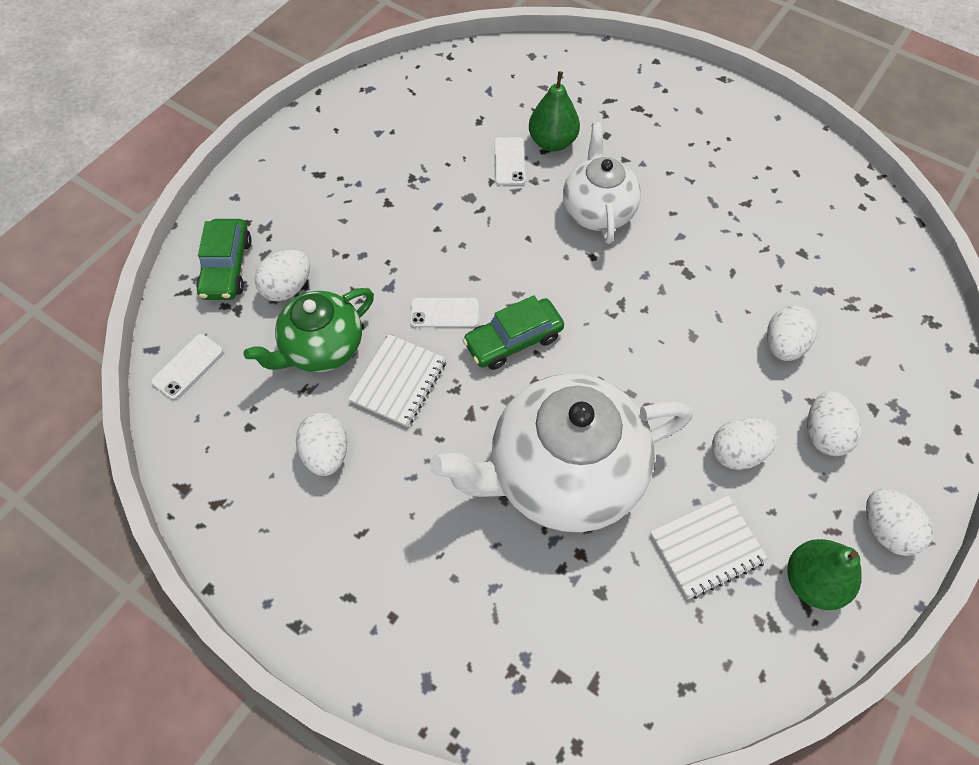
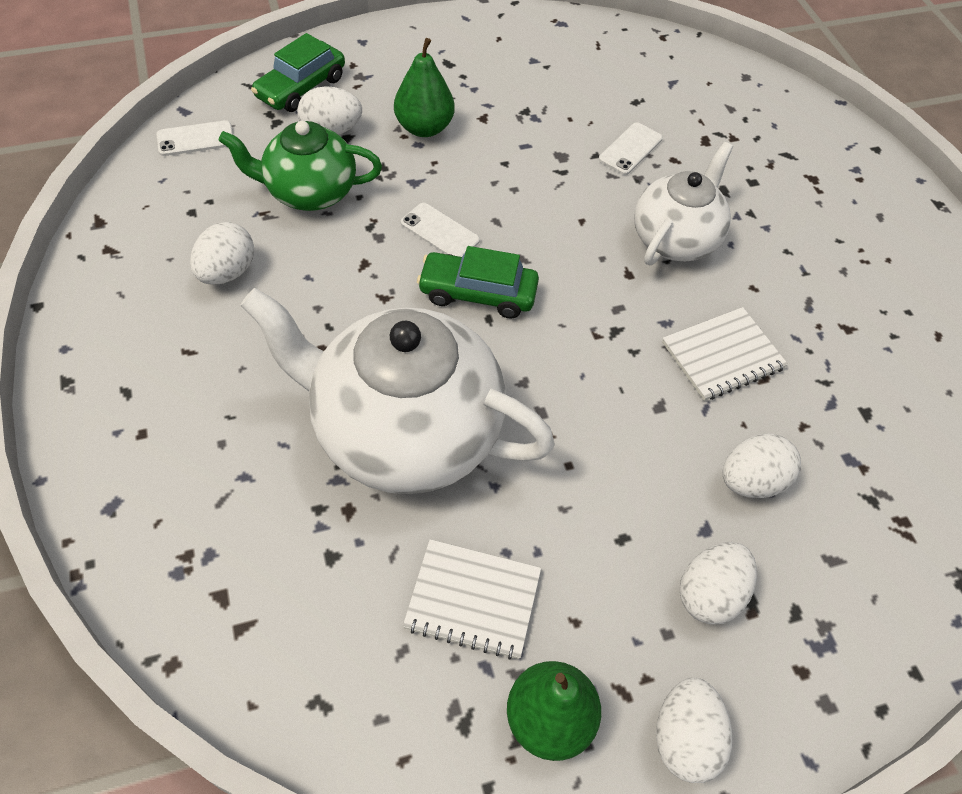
camera: 35 degrees right, 5 degrees down
(398, 381) = (343, 258): white notebook -> white notebook (722, 355)
(552, 142) = (690, 157): green pear -> green pear (424, 128)
(737, 452) = (596, 540): white egg -> none

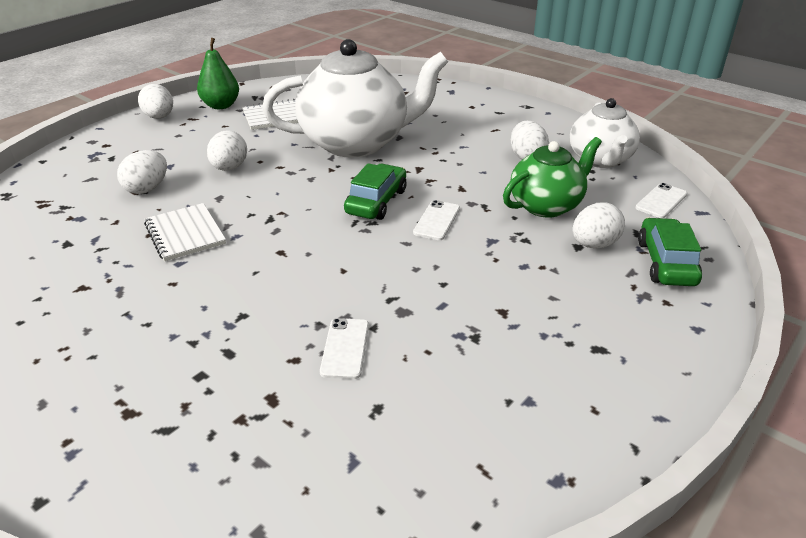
camera: 150 degrees right, 20 degrees down
(424, 128) = (536, 279): green pear -> none
(440, 231) = (437, 220): white phone -> white phone turned 75 degrees counterclockwise
(477, 293) = (376, 202): green car -> green car turned 45 degrees counterclockwise
(675, 239) = (256, 289): white teapot -> white teapot (600, 160)
(710, 594) = (160, 149): white egg -> white egg (229, 168)
(722, 355) = (185, 234): white notebook -> white notebook turned 60 degrees counterclockwise

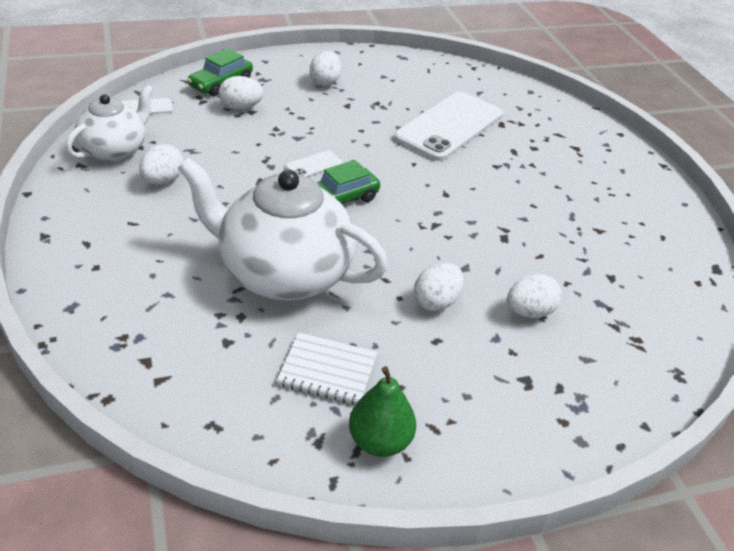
camera: 150 degrees left, 5 degrees up
(159, 117) = (477, 456): white egg -> white egg (325, 82)
(185, 234) = (510, 241): white notebook -> none
(345, 348) = (449, 126): white phone -> white phone, size x2.43
(546, 205) = (223, 140): green teapot -> none

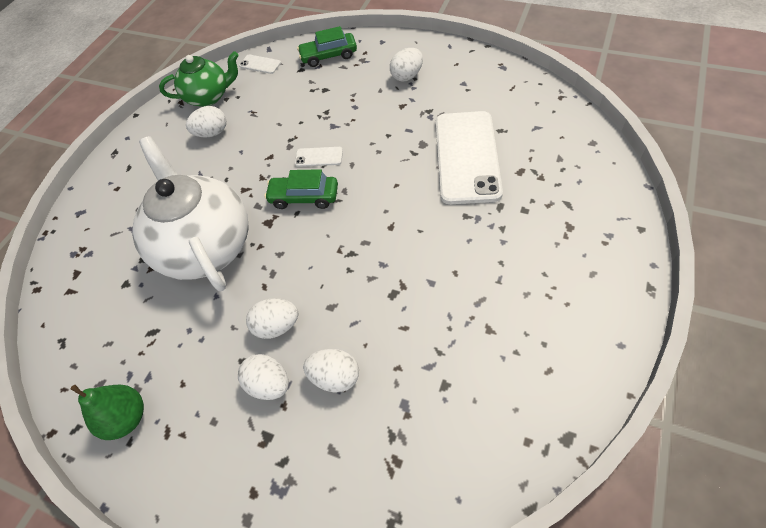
camera: 50 degrees right, 15 degrees up
(115, 150) = (209, 97): white teapot -> green teapot
(241, 107) = (320, 83): white egg -> white egg (269, 384)
(327, 370) = (154, 341): white notebook -> none
(449, 126) = (466, 157): white phone -> white phone turned 75 degrees counterclockwise

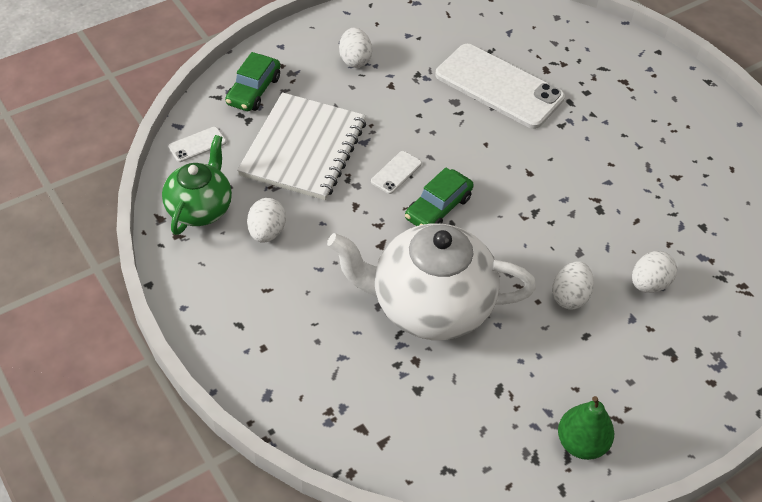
camera: 65 degrees left, 5 degrees down
(269, 384) = (623, 328): white egg -> none
(299, 104) = (303, 148): none -> white notebook

